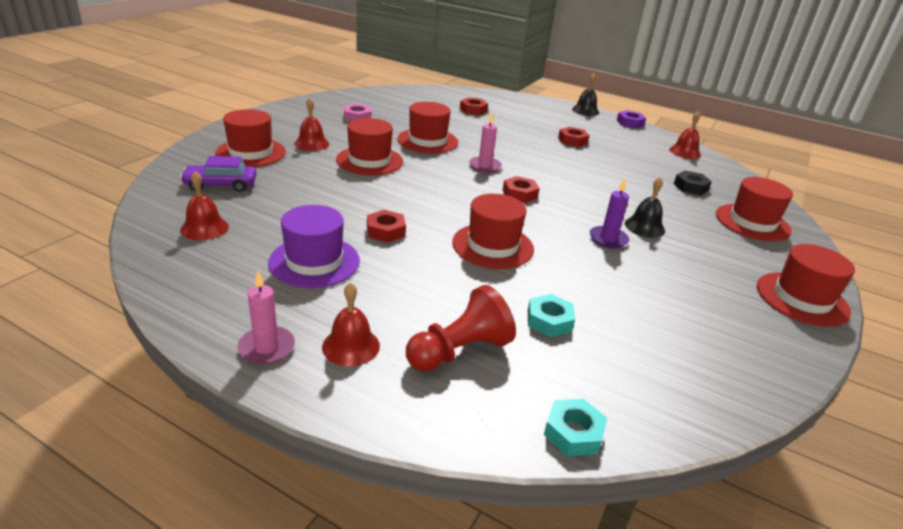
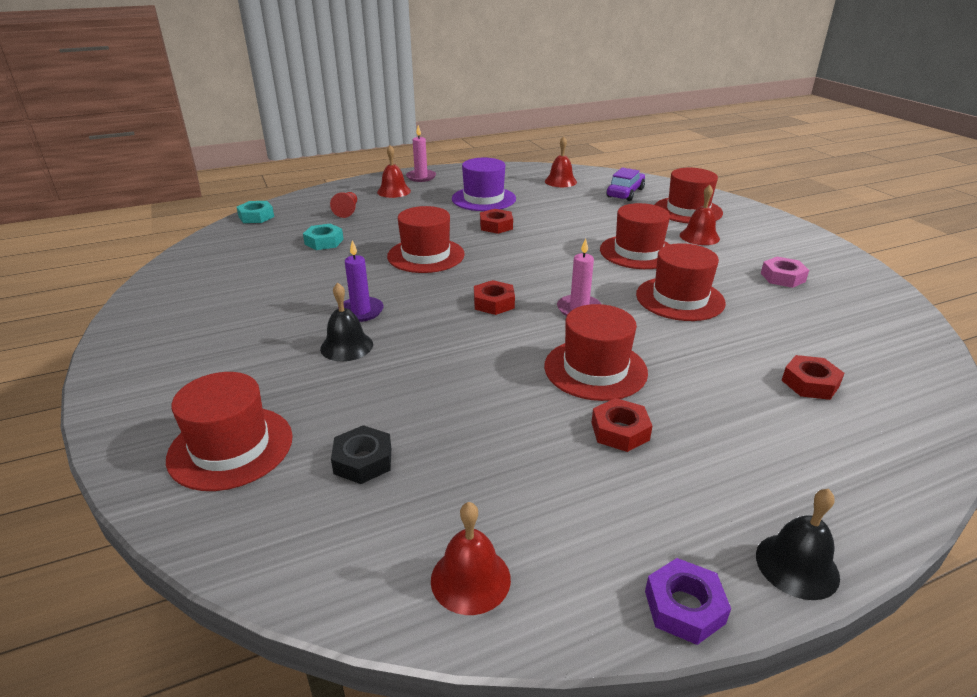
camera: 130 degrees right, 0 degrees up
(459, 351) = (347, 211): red pawn -> red pawn, size x0.59
(802, 299) = (136, 364): red hat -> red hat (595, 369)

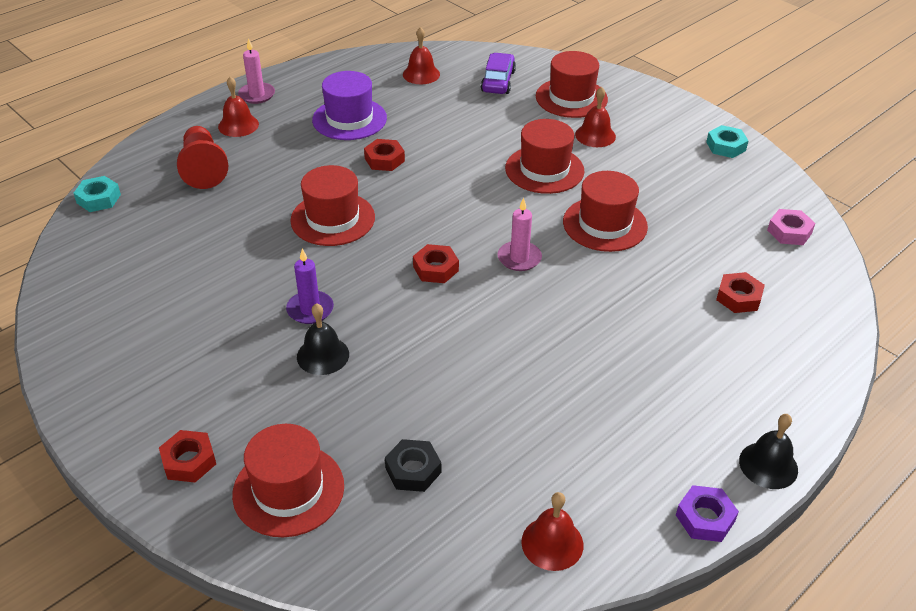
camera: 20 degrees left, 10 degrees up
(324, 242) = (207, 222): turquoise nut -> turquoise nut (725, 146)
(347, 211) = (203, 169): red pawn -> red pawn, size x1.68
(595, 369) = (562, 325): red hat -> none
(620, 431) = (607, 384): red nut -> red nut (189, 461)
(782, 277) = (686, 176): pink nut -> pink nut (789, 232)

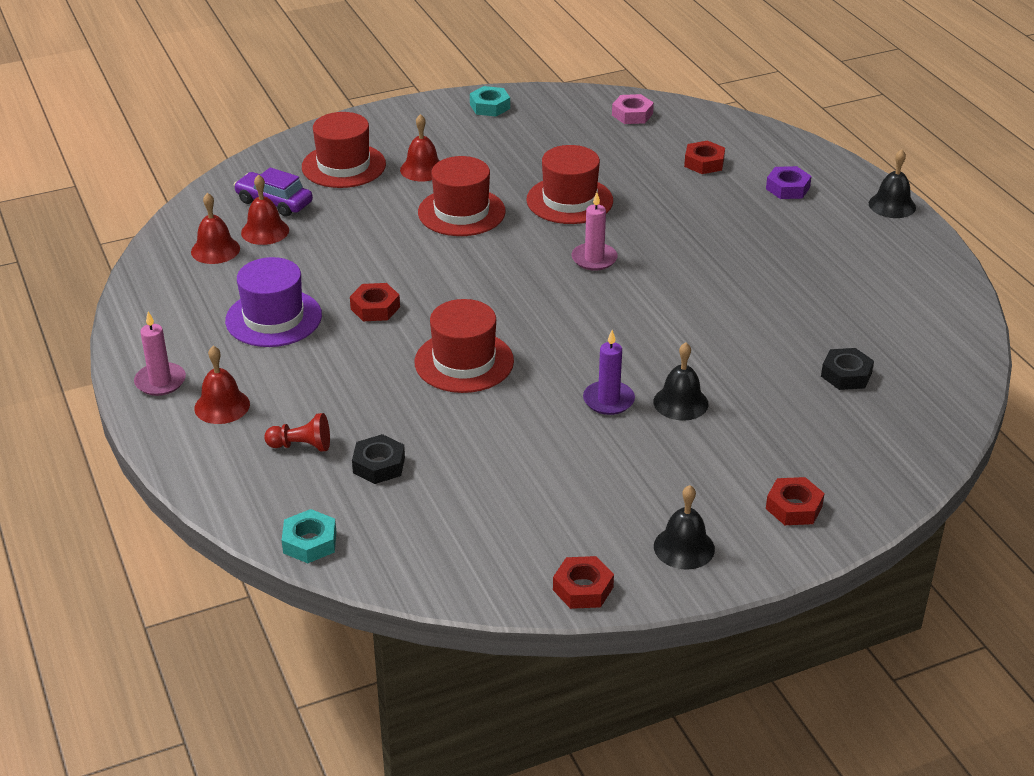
camera: 70 degrees left, 5 degrees down
(120, 395) = (684, 547): none -> black bell
(190, 208) = (379, 465): none -> black nut
(203, 169) = (301, 446): red pawn -> red pawn, size x0.59
(288, 490) = (848, 449): red hat -> none
(436, 268) = (584, 310): red nut -> red nut (583, 588)
(552, 543) = (941, 321): red bell -> red bell (265, 231)
(705, 518) = (935, 246): purple nut -> purple nut (787, 188)

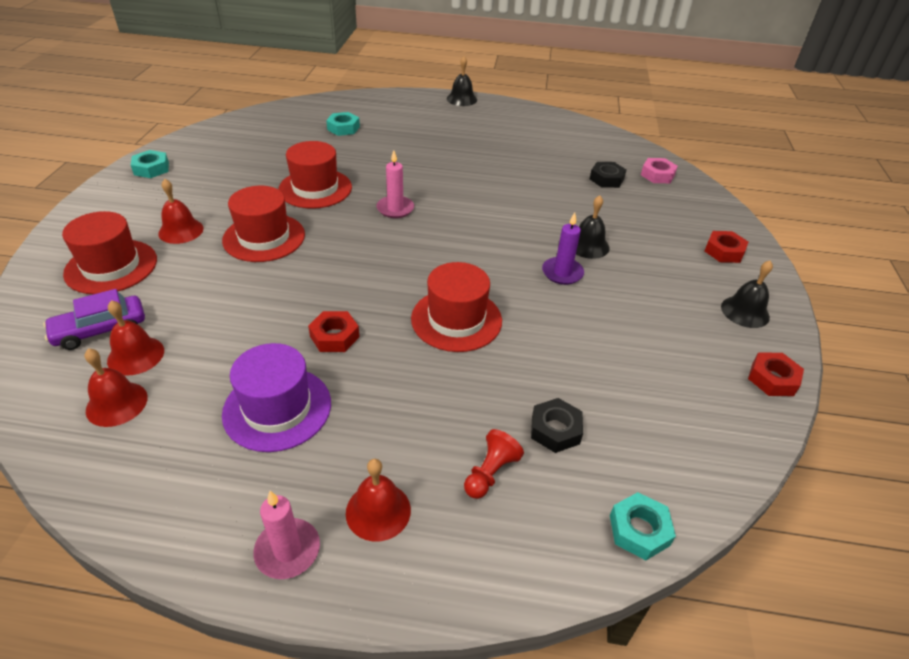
camera: 60 degrees left, 5 degrees up
(632, 114) = (254, 126): pink nut -> pink nut (657, 175)
(704, 163) = (343, 128): red nut -> turquoise nut
(787, 188) = (406, 117): purple nut -> none

